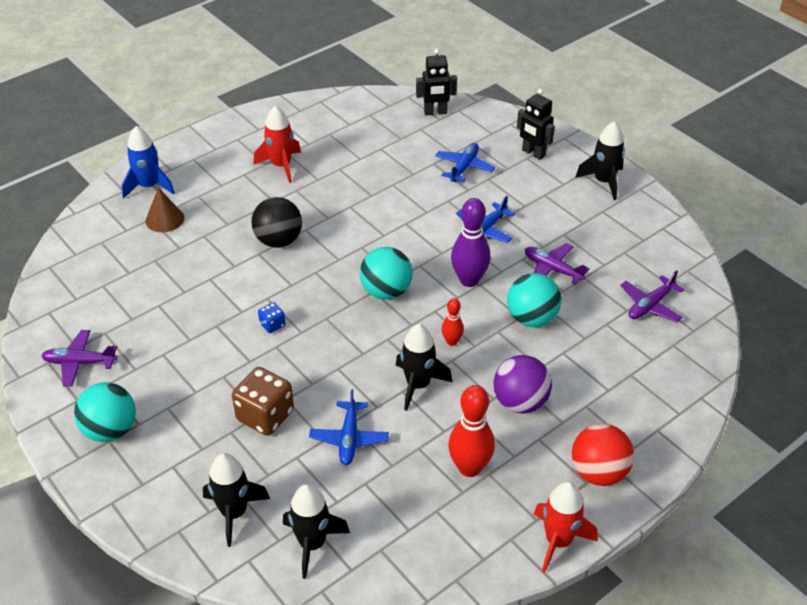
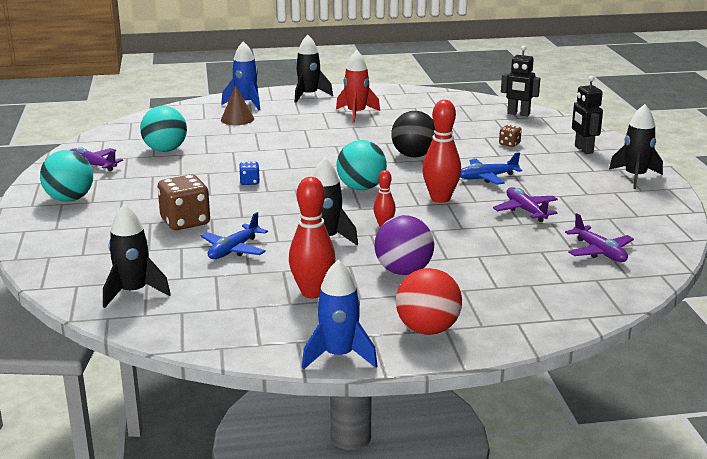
camera: 30 degrees right, 20 degrees down
(234, 513) = (98, 260): black rocket -> black rocket (308, 95)
(278, 241) = (308, 146): black ball -> black ball (413, 155)
(464, 167) = (509, 144): blue plane -> brown dice
(469, 280) = (440, 199): purple bowling pin -> red bowling pin
(531, 318) = (472, 231): turquoise ball -> turquoise ball (165, 150)
(558, 541) = (339, 356): red rocket -> blue rocket
(650, 305) = (599, 252): purple plane -> purple plane turned 105 degrees counterclockwise

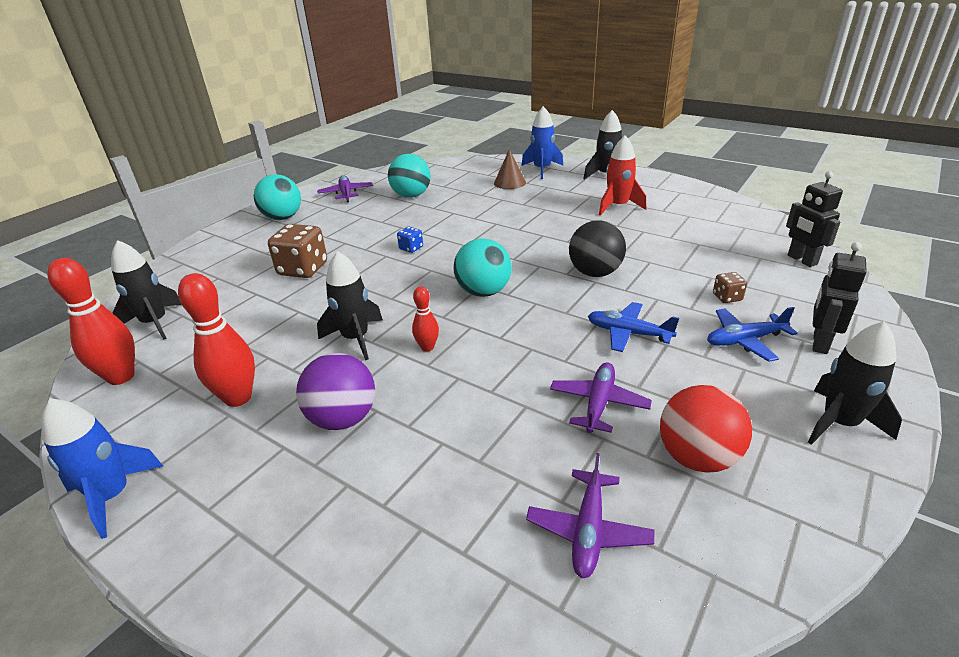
camera: 45 degrees right, 10 degrees up
(233, 250) = (279, 314): blue plane -> blue plane (745, 340)
(427, 329) = (223, 519): red ball -> red ball (697, 457)
(440, 199) = (533, 339): red bowling pin -> red bowling pin (121, 377)

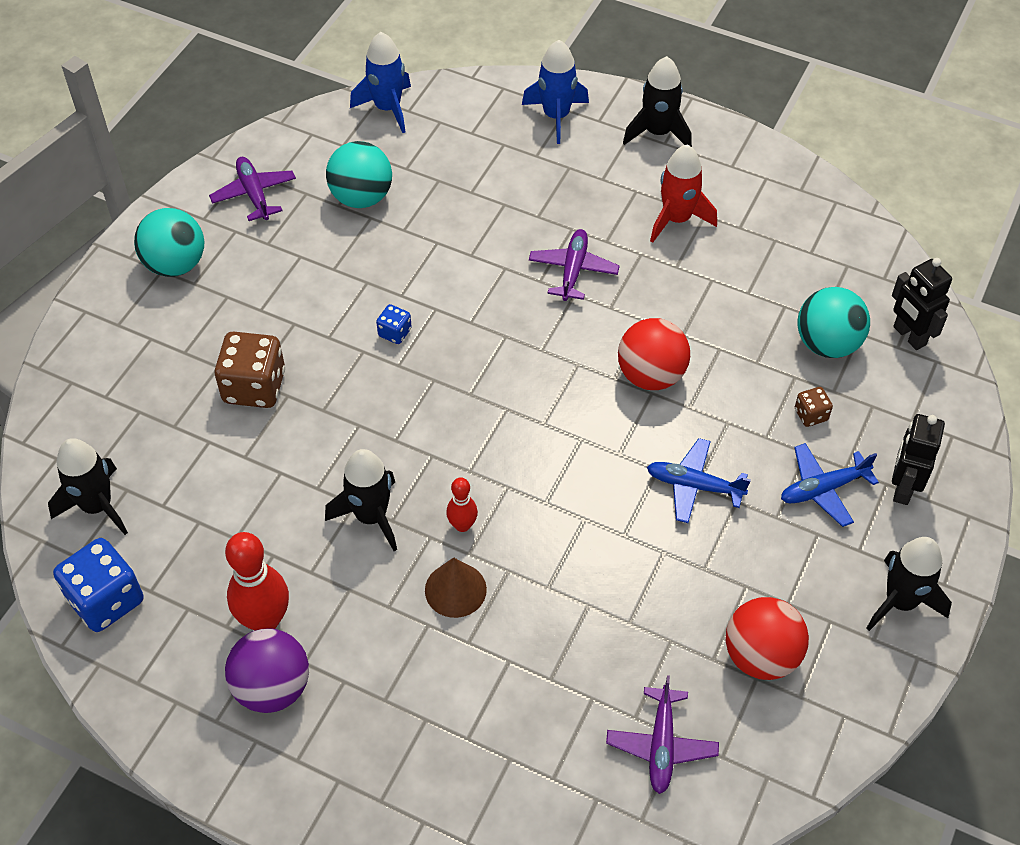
camera: 10 degrees left, 20 degrees up
(112, 496) = (191, 755): blue rocket -> blue rocket (387, 108)
(121, 377) = (106, 600): red bowling pin -> blue dice
(343, 418) = (395, 639): purple ball -> purple ball (272, 687)
(483, 292) = (512, 421): turquoise ball -> turquoise ball (827, 344)
(509, 182) = (510, 156): brown cone -> brown cone (455, 589)
(595, 273) = (651, 375): black ball -> red ball
(598, 403) = (664, 595): purple plane -> purple plane (573, 270)

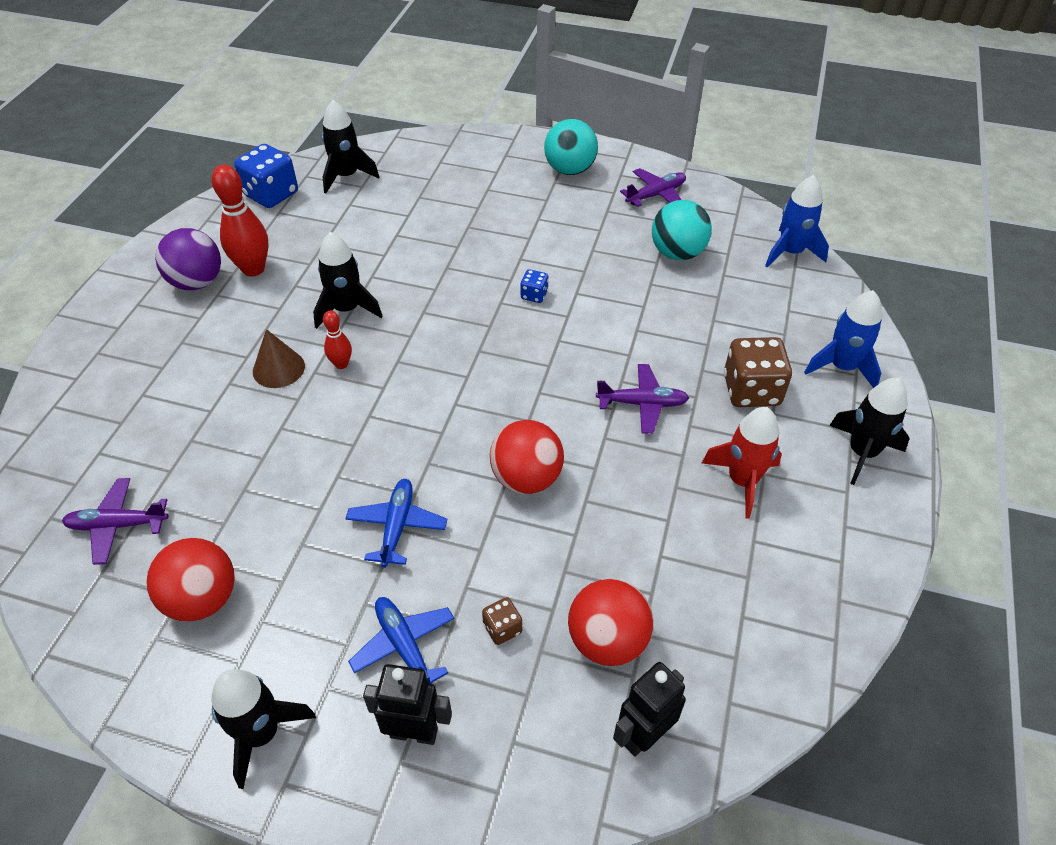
camera: 80 degrees right, 5 degrees down
(254, 387) = (462, 228): brown dice -> brown dice (751, 390)
(827, 344) = (607, 640): turquoise ball -> red ball

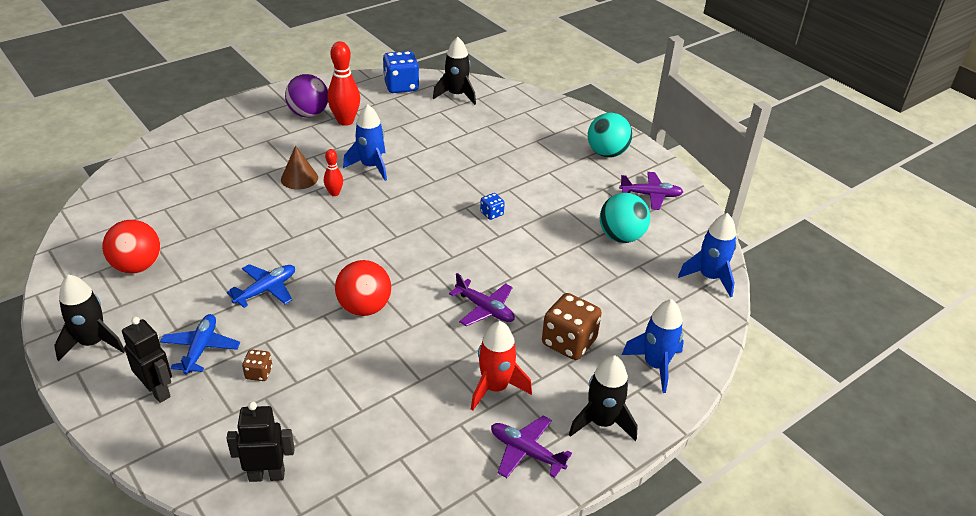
camera: 35 degrees right, 10 degrees down
(118, 525) = (140, 211): purple plane -> purple plane (526, 452)
(346, 309) = (371, 166): black rocket -> blue rocket
(607, 640) = (306, 417): red ball -> none

